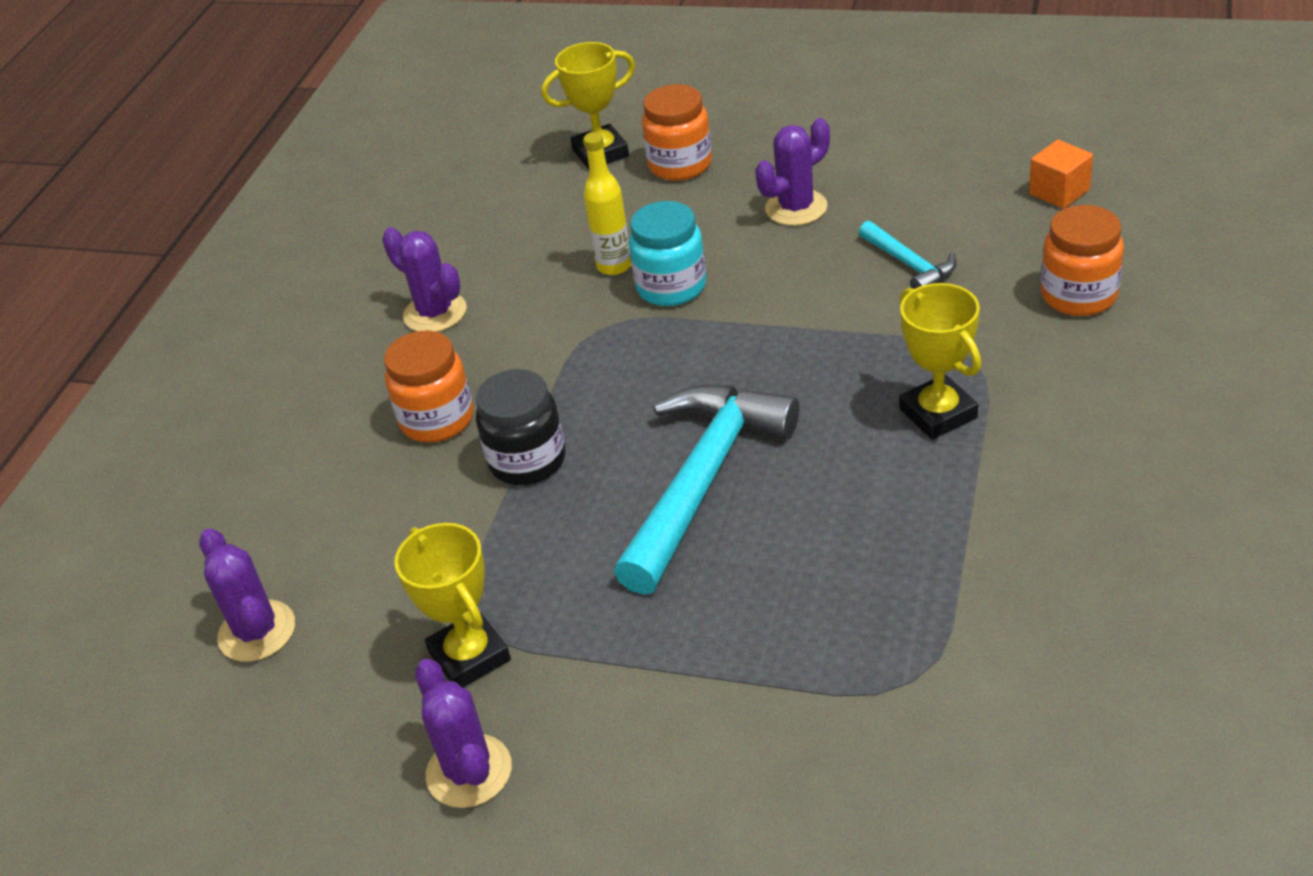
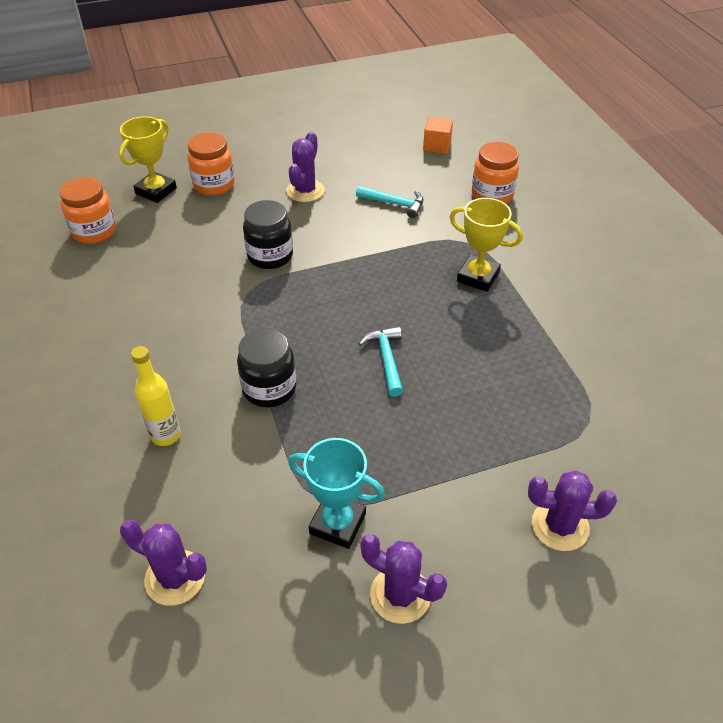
camera: 40 degrees left, 5 degrees up
(435, 313) = (125, 320): purple cactus -> purple cactus (560, 526)
(437, 419) = (186, 386): orange jar -> orange jar (94, 231)
(469, 656) = (337, 523): yellow trophy -> turquoise trophy
(614, 266) = (223, 254): yellow bottle -> yellow bottle (166, 435)
(671, 287) = (270, 256): turquoise jar -> black jar
(704, 481) = (387, 359): turquoise hammer -> turquoise hammer, size x0.48

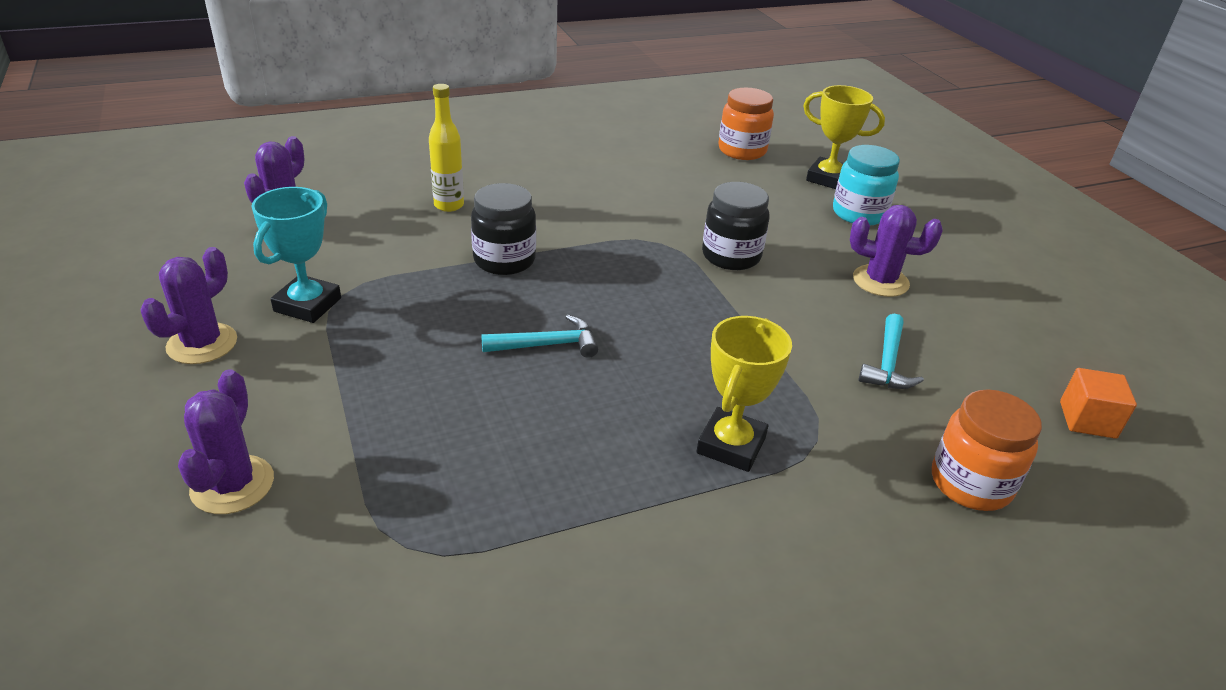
camera: 85 degrees right, 10 degrees down
(214, 185) = (859, 214): orange jar -> turquoise jar

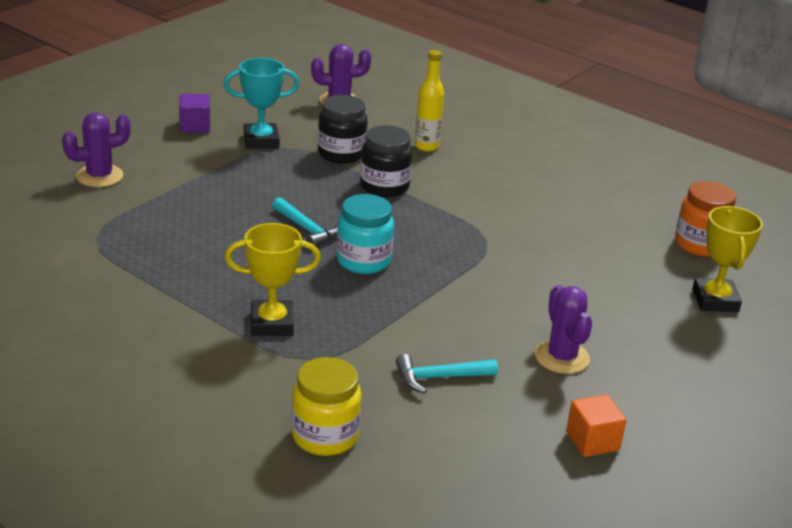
camera: 60 degrees right, 5 degrees down
(202, 344) = (195, 126): purple cactus -> purple cube
(731, 256) = (507, 276): black jar -> black jar (341, 154)
(859, 214) = (669, 328): turquoise jar -> turquoise jar (363, 261)
(970, 483) = (325, 436): orange jar -> yellow jar
(1087, 420) = (469, 496): orange cube -> orange cube (592, 441)

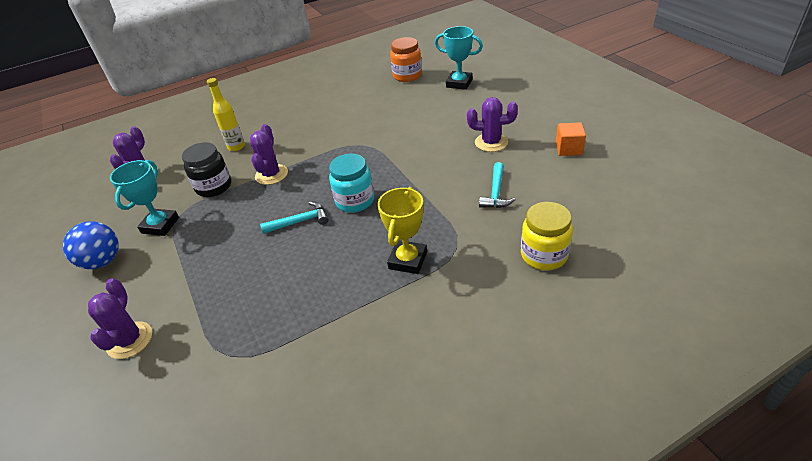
camera: 60 degrees left, 10 degrees up
(195, 126) = (103, 261): purple cube -> blue ball
(384, 187) = (271, 175): black jar -> purple cactus
(715, 300) = (459, 83): yellow trophy -> turquoise trophy

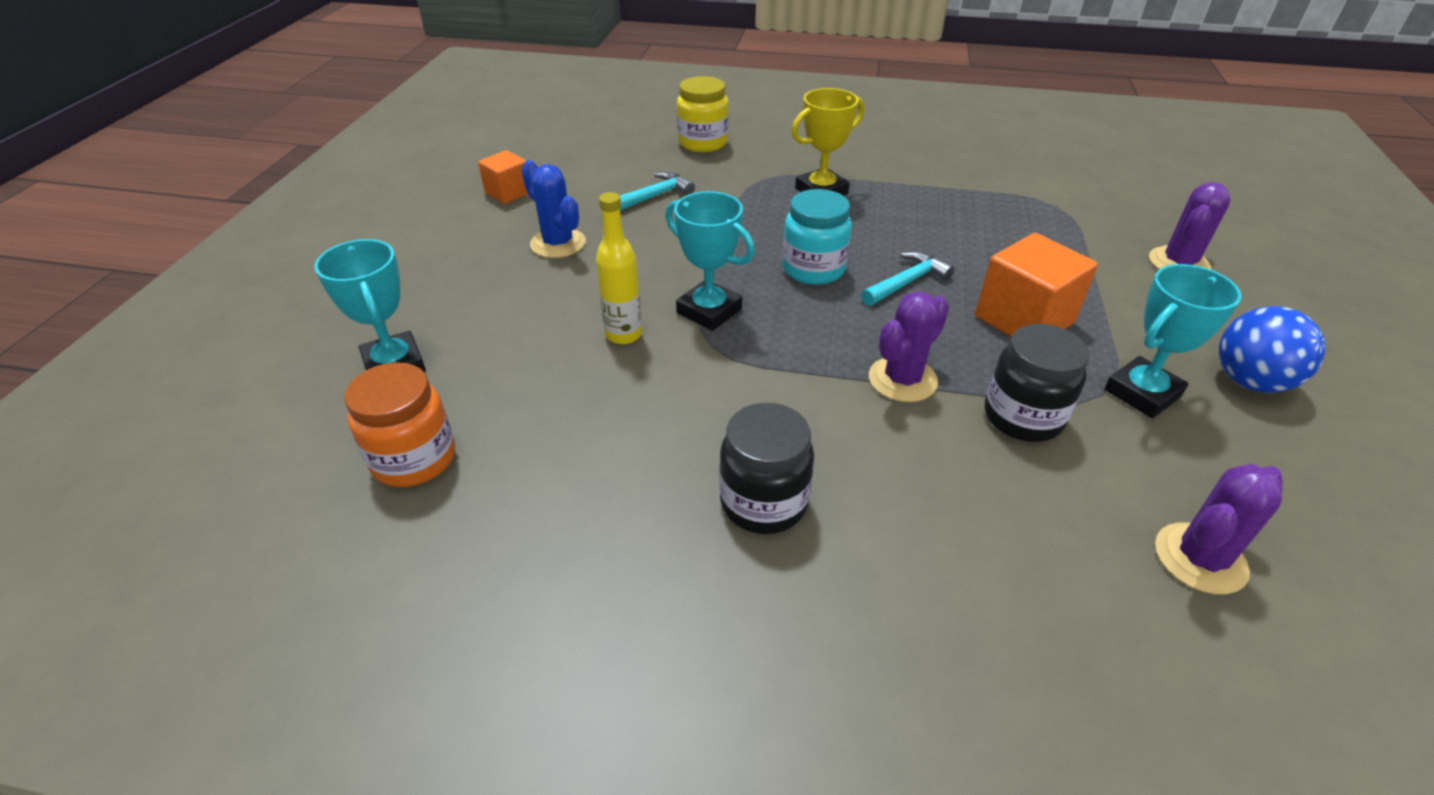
camera: 145 degrees left, 0 degrees up
(226, 234) = (1024, 319): none -> orange cube
(236, 147) = (938, 498): yellow bottle -> yellow bottle (624, 335)
(293, 119) = (763, 502): none -> black jar
(300, 221) = (907, 282): turquoise hammer -> turquoise hammer turned 120 degrees clockwise
(379, 155) = (709, 311): none -> turquoise trophy
(491, 142) = (558, 243): purple cactus -> blue cactus

